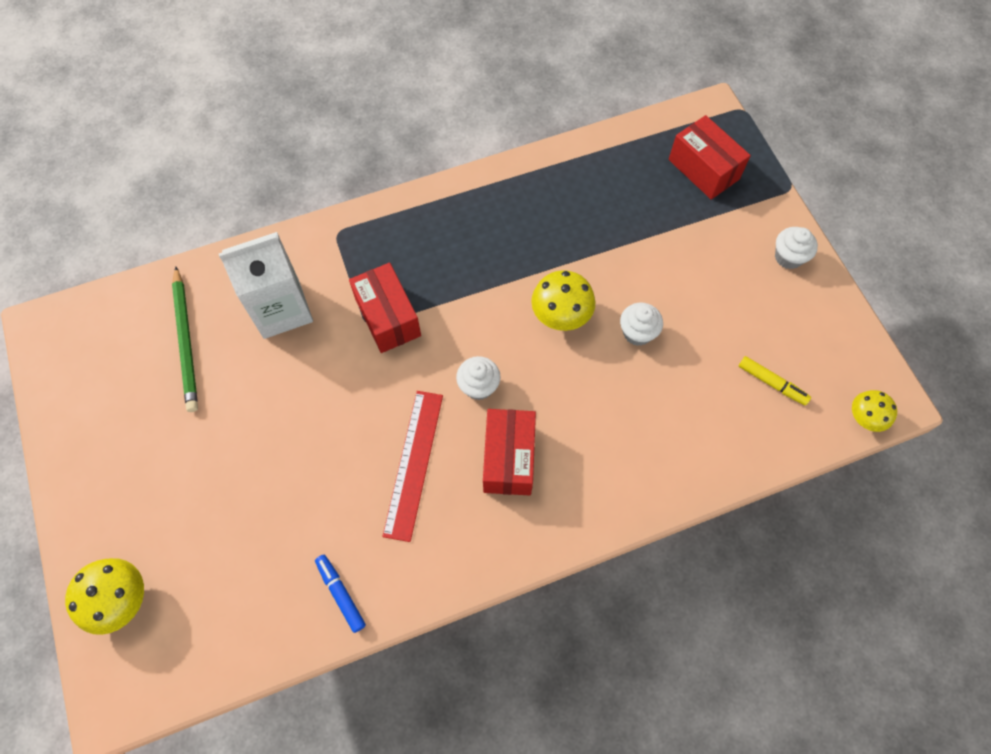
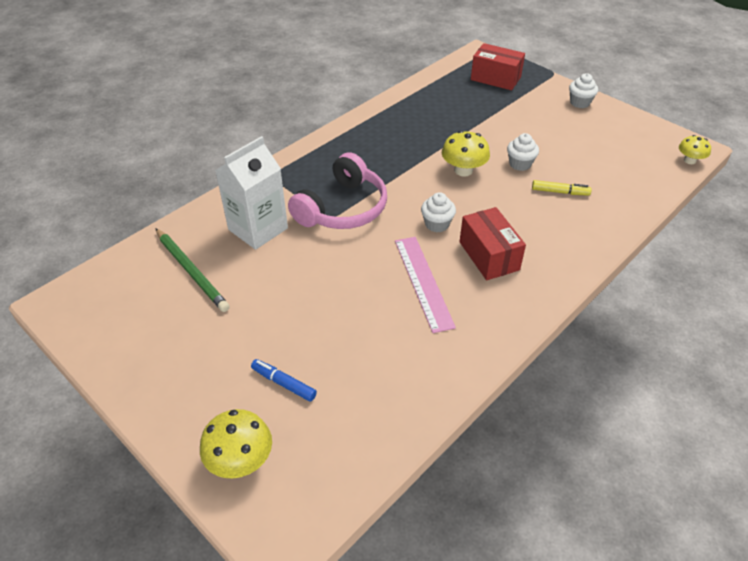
camera: 25 degrees left, 20 degrees down
(341, 594) = (426, 380): blue marker -> blue marker (284, 383)
(388, 317) = (343, 208): red box -> pink headphones
(414, 464) = (423, 282): red ruler -> pink ruler
(772, 383) = (622, 162): yellow marker -> yellow marker (560, 192)

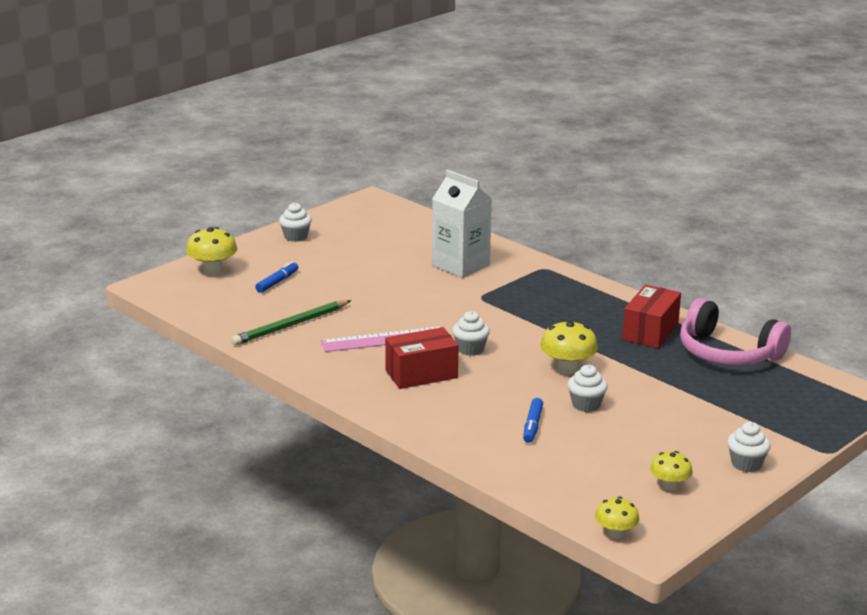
camera: 90 degrees right, 20 degrees down
(152, 374) = (295, 237): none -> white cupcake
(191, 271) = (405, 242): green pencil -> green pencil (291, 326)
(343, 208) = (493, 303): pink headphones -> pink headphones (727, 353)
(495, 78) = (791, 404): red box -> red box (650, 332)
(560, 192) = (532, 425): yellow marker -> blue marker
(620, 134) = (669, 486): none -> yellow mushroom

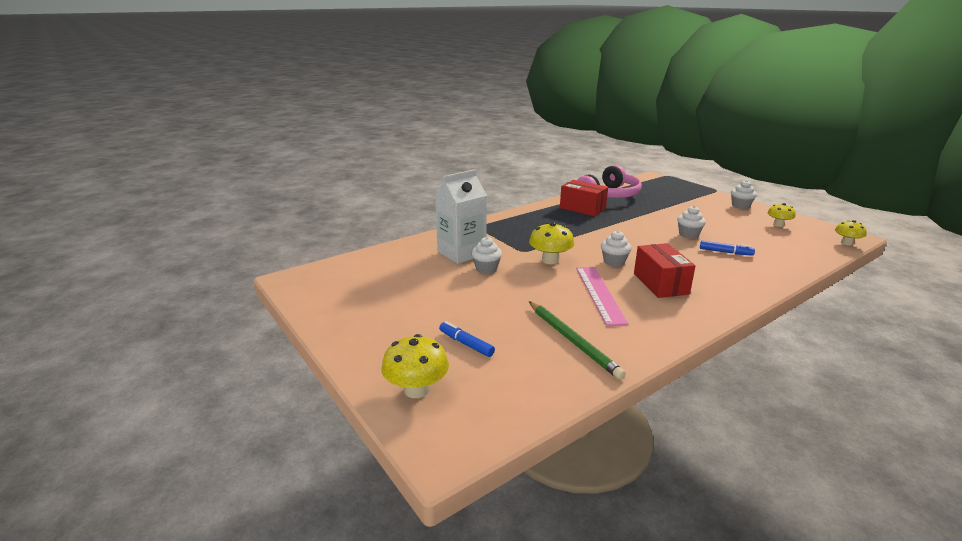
camera: 80 degrees left, 0 degrees up
(295, 237) = (353, 326): white cupcake -> white cupcake (486, 269)
(567, 368) = (638, 234): yellow mushroom -> yellow mushroom (550, 260)

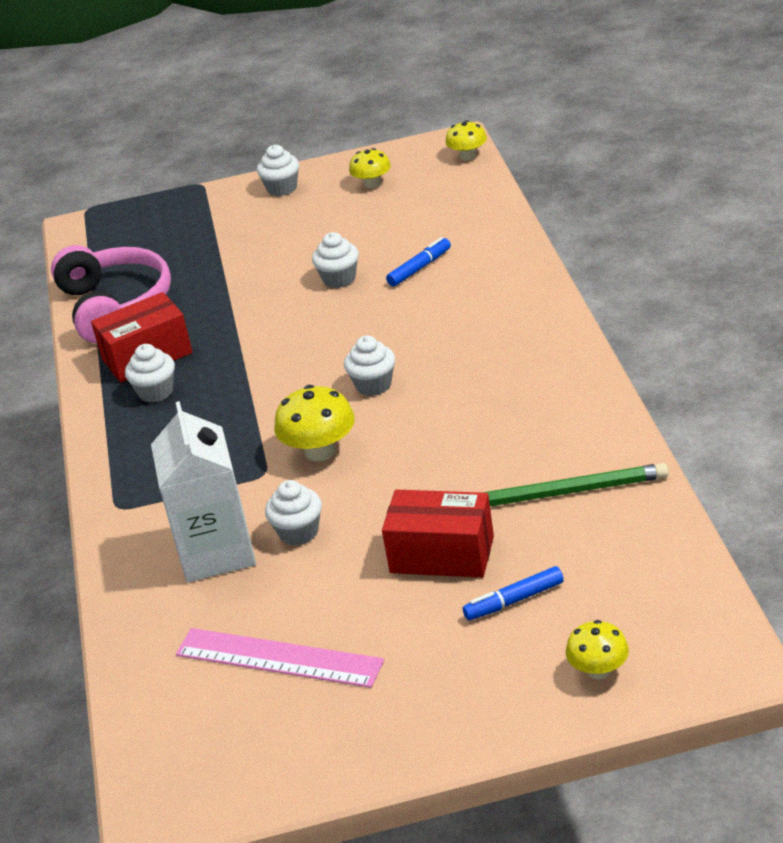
camera: 60 degrees left, 10 degrees up
(416, 389) = (598, 670): yellow mushroom -> yellow mushroom, size x0.65
(560, 216) = (156, 392): none -> white cupcake
(600, 294) = (459, 430): pink ruler -> pink ruler (279, 658)
(660, 283) = (467, 362): red box -> red box (442, 554)

